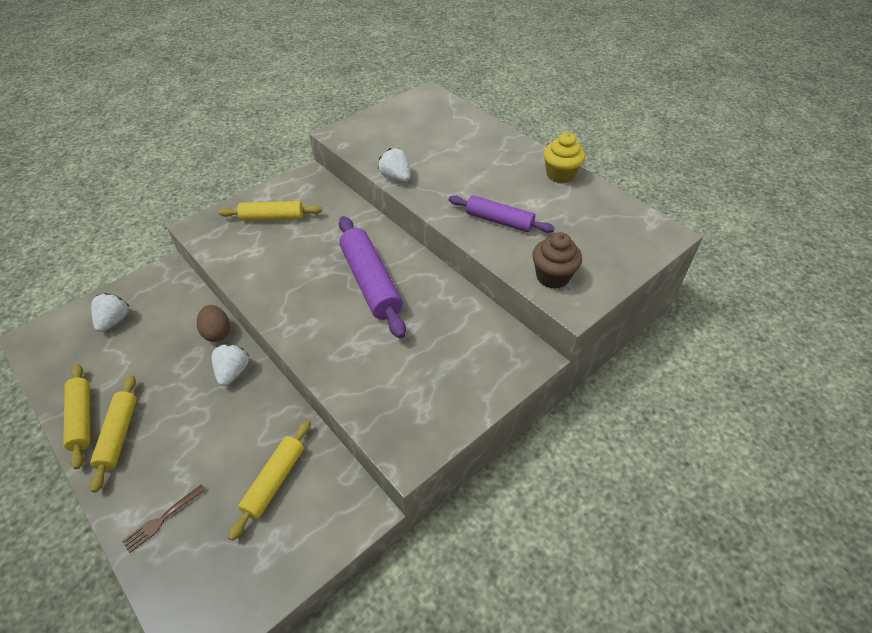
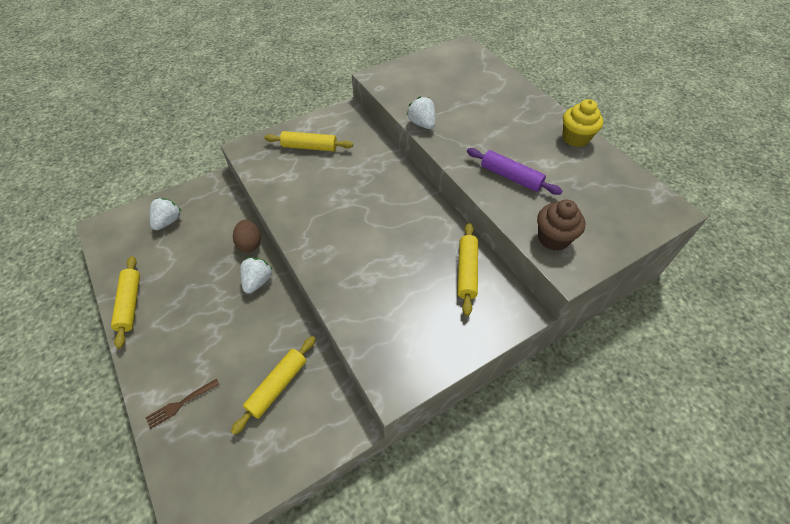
camera: 10 degrees right, 5 degrees up
(119, 435) = (157, 323): yellow rolling pin -> yellow rolling pin (467, 271)
(370, 282) = (385, 218): purple rolling pin -> none

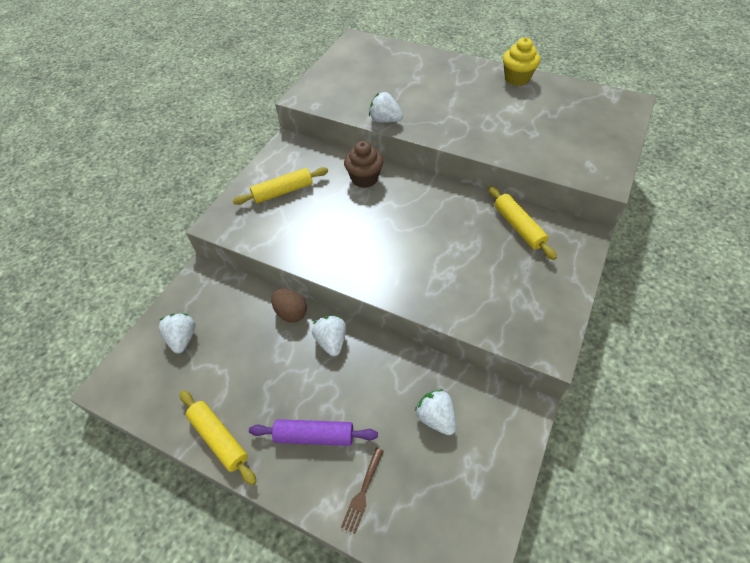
camera: 30 degrees left, 0 degrees up
(277, 386) = (436, 417): yellow rolling pin -> white strawberry
(511, 177) = (498, 130): purple rolling pin -> purple rolling pin (314, 435)
(553, 238) = (574, 162): brown cupcake -> brown cupcake (364, 178)

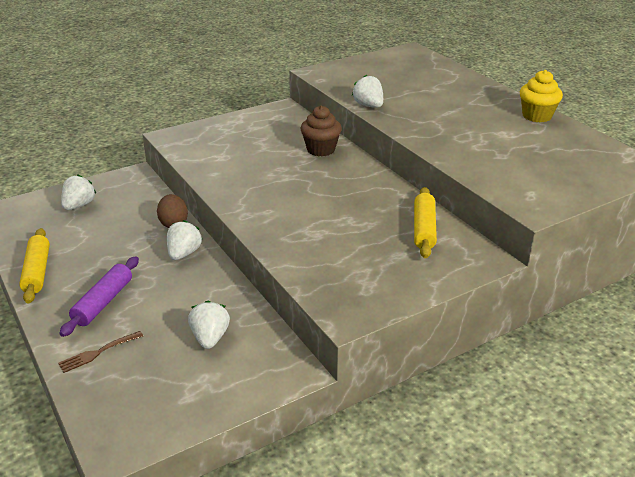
camera: 30 degrees right, 20 degrees down
(283, 191) = (243, 135): yellow rolling pin -> none
(314, 435) = (103, 302): purple rolling pin -> purple rolling pin turned 75 degrees clockwise

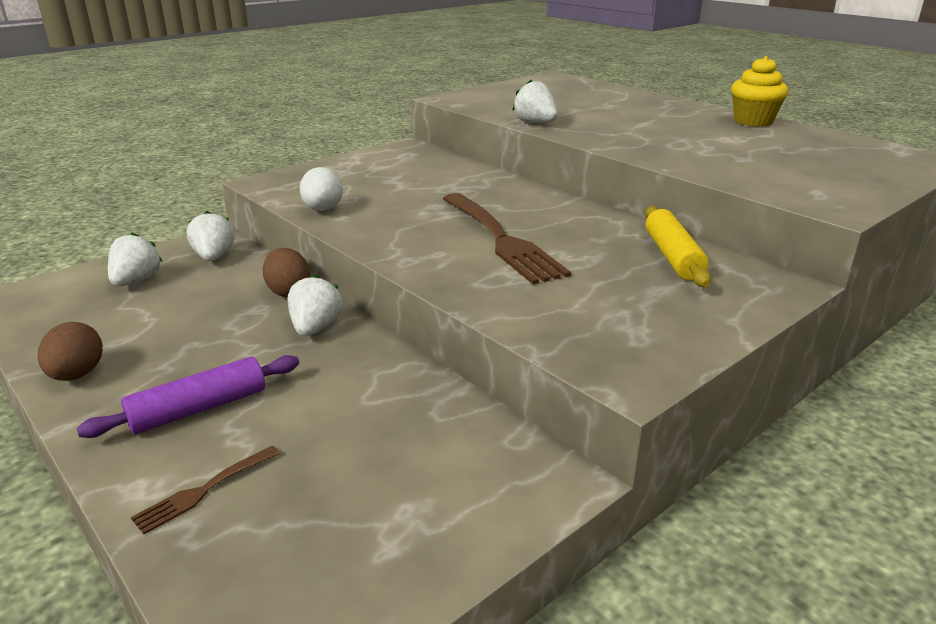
camera: 10 degrees left, 5 degrees down
(37, 271) = (77, 375): yellow rolling pin -> brown egg
(103, 302) = (199, 409): purple rolling pin -> purple rolling pin turned 45 degrees clockwise
(204, 166) = (323, 209): none -> white egg
(210, 338) = (395, 444): white strawberry -> white strawberry (214, 257)
(314, 203) = (501, 239): none -> brown fork
(321, 150) = (480, 183): brown cupcake -> none

